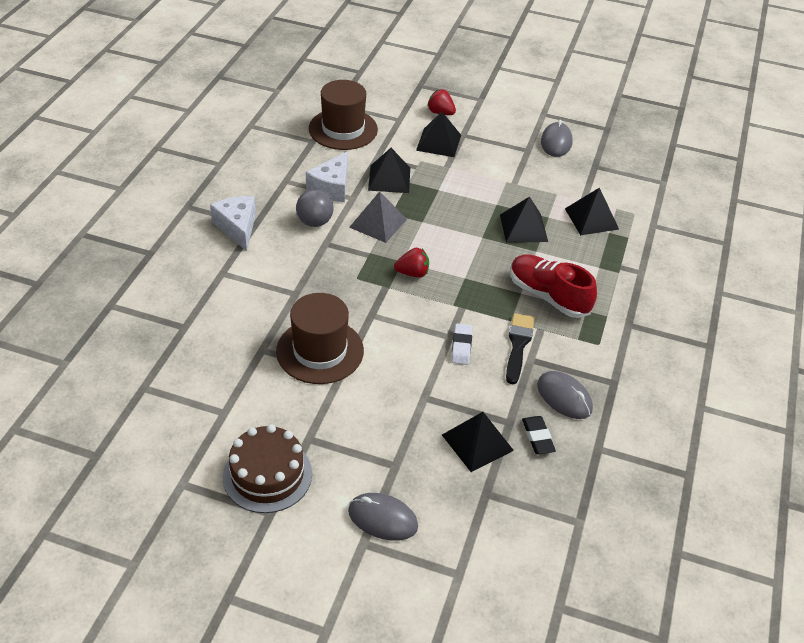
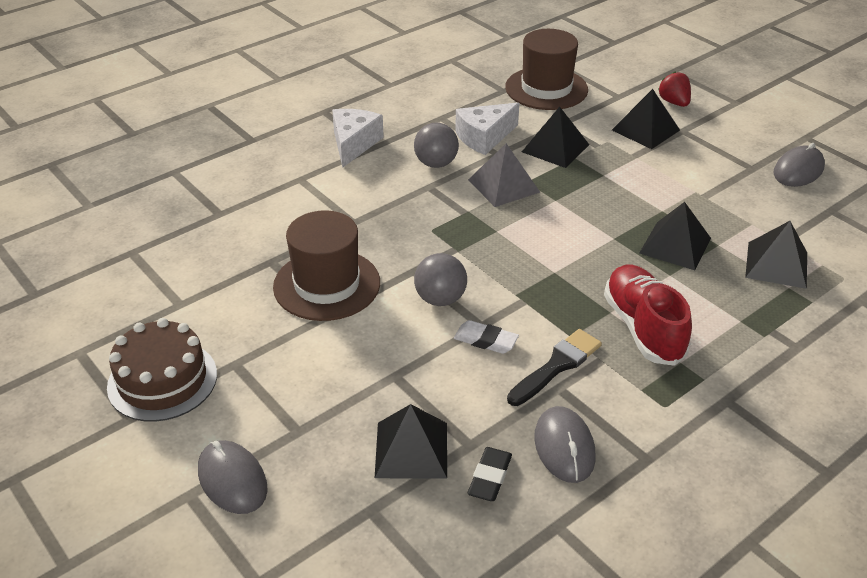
camera: 35 degrees right, 5 degrees down
(407, 329) = (440, 299): none -> grey ball
(412, 273) = (497, 246): red strawberry -> none
(461, 346) = (485, 340): white eraser -> white eraser turned 75 degrees clockwise

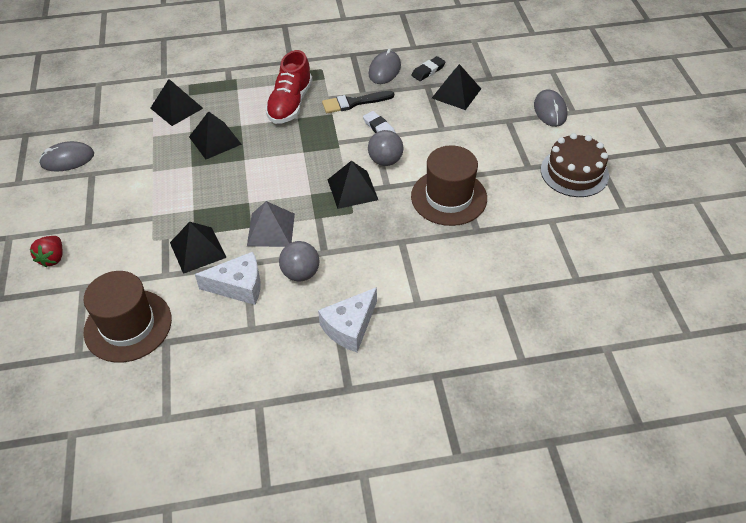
camera: 150 degrees left, 10 degrees up
(645, 130) = (112, 239): black pyramid -> black pyramid (352, 189)

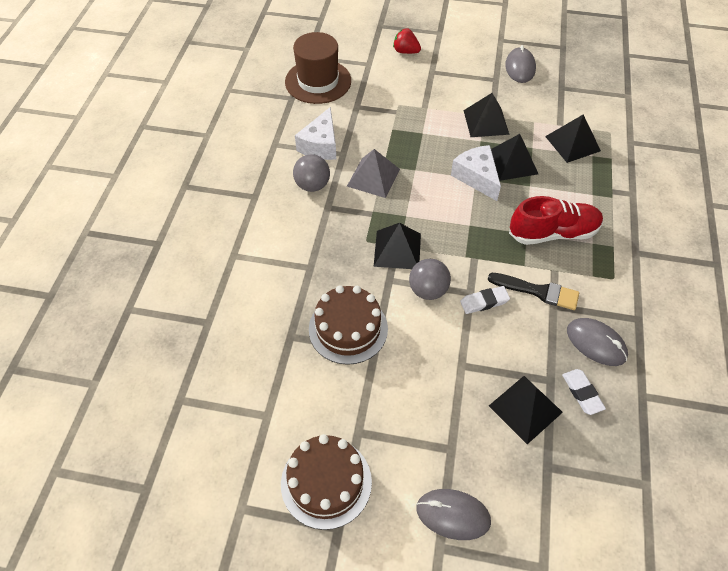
camera: 110 degrees right, 5 degrees up
(198, 250) = (373, 128): black pyramid -> black pyramid (486, 122)
(290, 104) = (553, 233): red shoe -> red shoe turned 135 degrees clockwise
(350, 327) = (238, 202): white cheese -> white cheese (477, 177)
(354, 103) = (538, 291): black brush -> black brush turned 105 degrees clockwise
(428, 71) = (582, 393): black eraser -> white eraser
(448, 197) = (348, 329): brown hat -> brown cake

